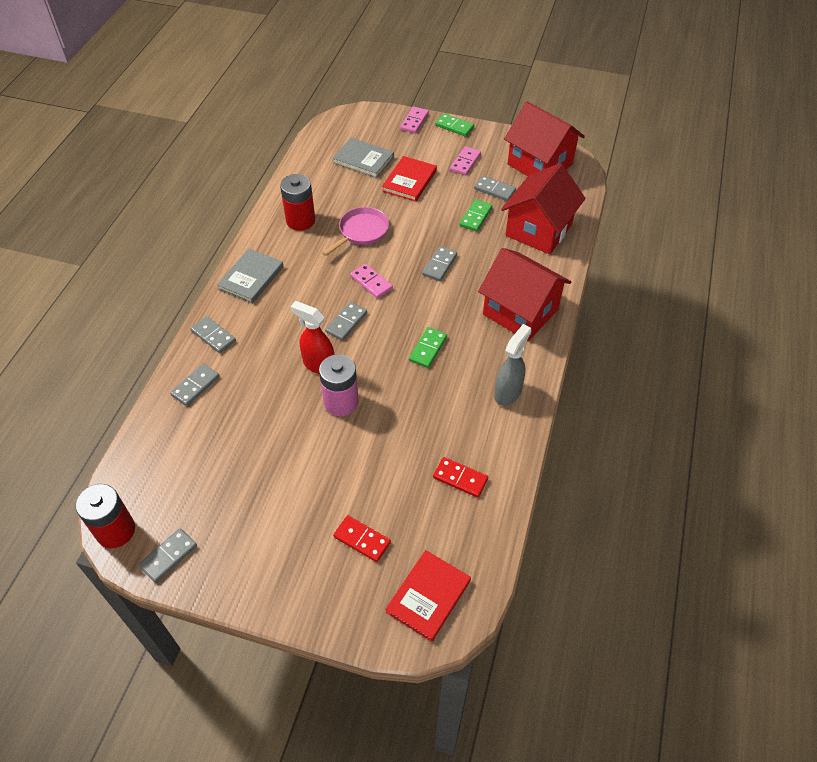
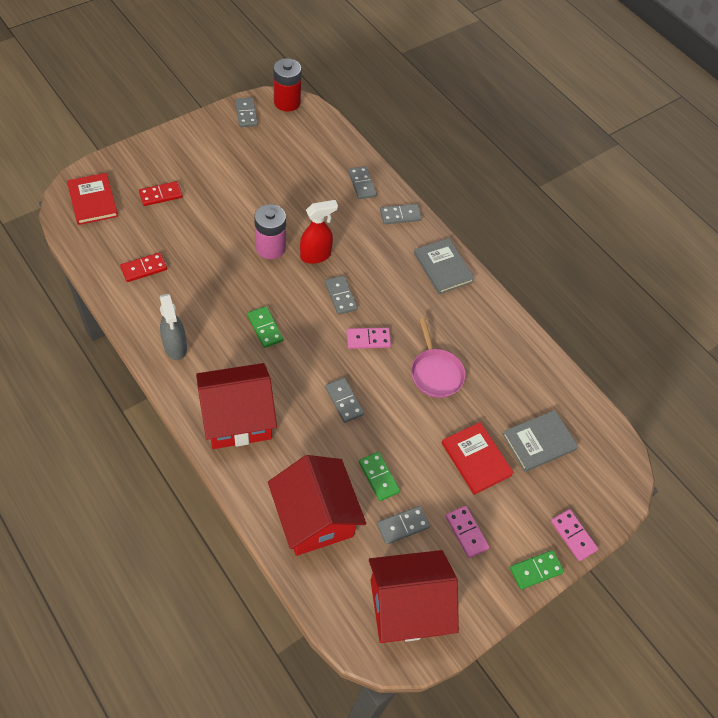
camera: 120 degrees right, 5 degrees up
(300, 220) = (487, 338): red battery -> none

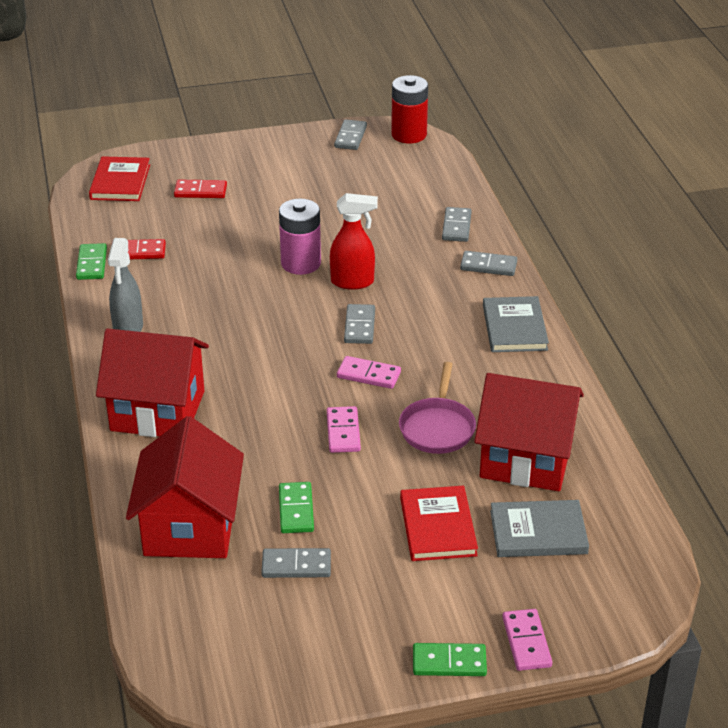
camera: 30 degrees right, 20 degrees down
(265, 328) = (245, 335): green domino -> green domino (91, 264)
(344, 401) = (299, 426): grey domino -> none
(406, 606) = (249, 646): red house -> red house (526, 459)
(466, 532) = (377, 596): pink domino -> pink domino (343, 432)

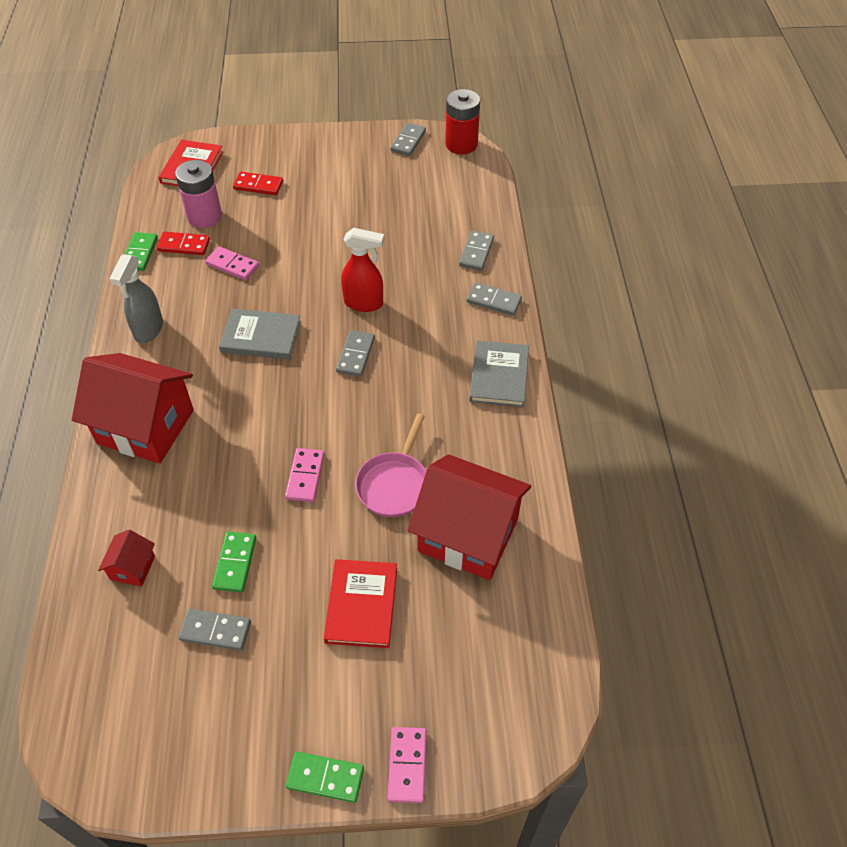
camera: 10 degrees right, 15 degrees up
(190, 527) = (133, 568): red house -> red house, size x0.44
(301, 263) = (323, 276): pink battery -> pink battery (204, 216)
(368, 375) = (348, 412): pink domino -> pink domino (232, 265)
(538, 532) = (456, 627): grey book -> grey book (261, 336)

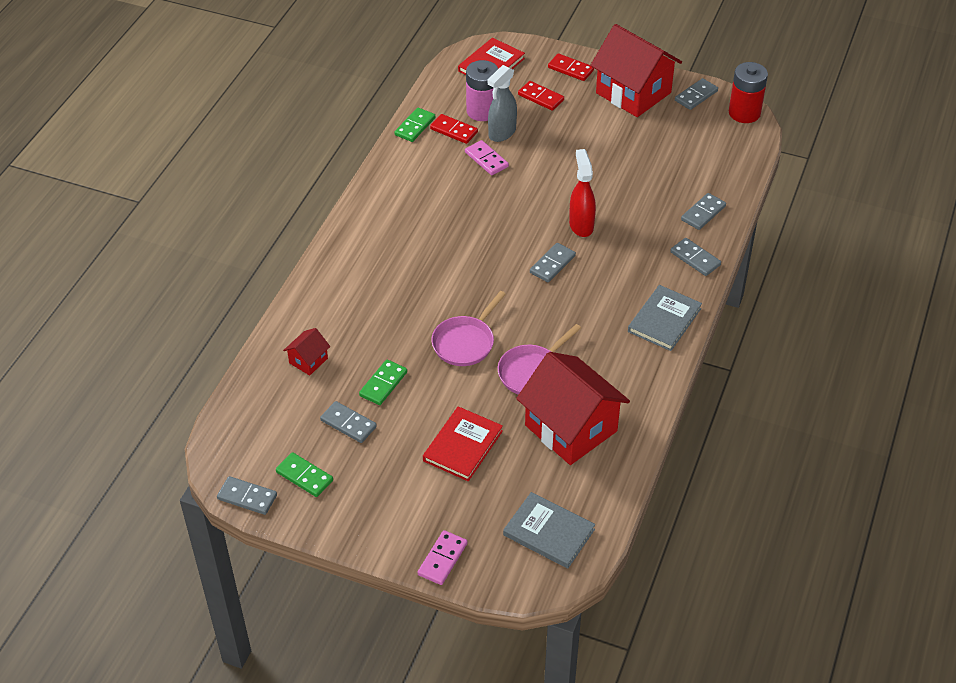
camera: 25 degrees right, 5 degrees down
(129, 786) = (247, 497): none -> grey domino
(145, 427) = (360, 264): red house -> red house (633, 93)
(148, 330) = (395, 191): grey spray bottle -> grey spray bottle (502, 133)
(261, 336) = (482, 225): grey book -> grey book (549, 532)
(274, 149) = (570, 69): none -> red domino
(305, 476) = (465, 342): pink domino -> pink pan
(325, 778) = (381, 544): green domino -> green domino (304, 476)
(364, 303) = (581, 225): red spray bottle -> red spray bottle turned 135 degrees counterclockwise

